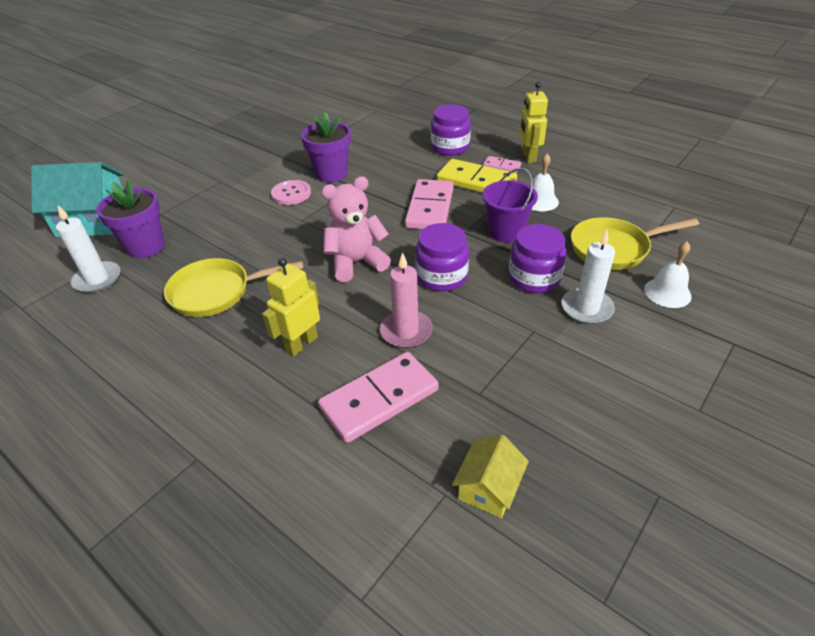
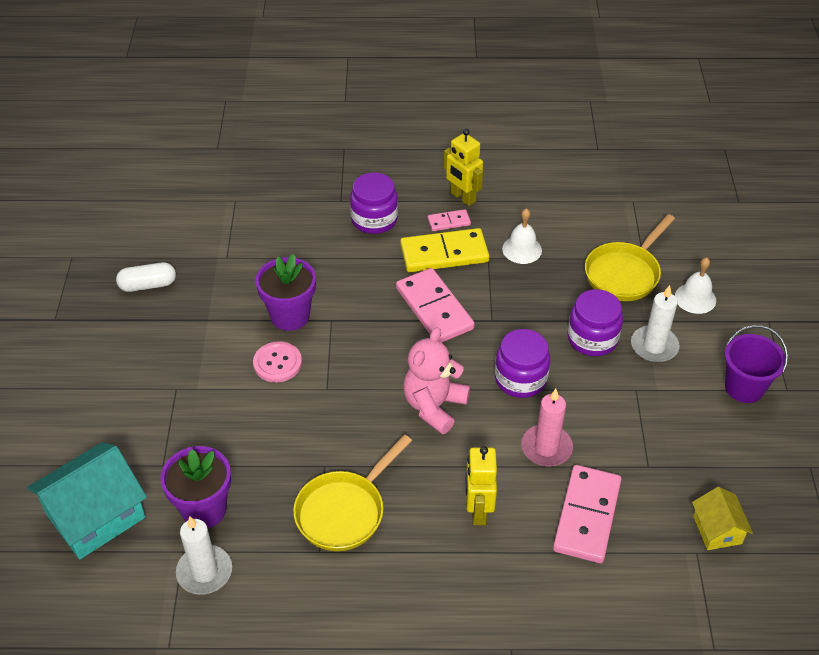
camera: 40 degrees left, 5 degrees up
(275, 130) = (148, 285): none -> white capsule
(506, 232) = (526, 301): purple bucket -> purple bucket (744, 387)

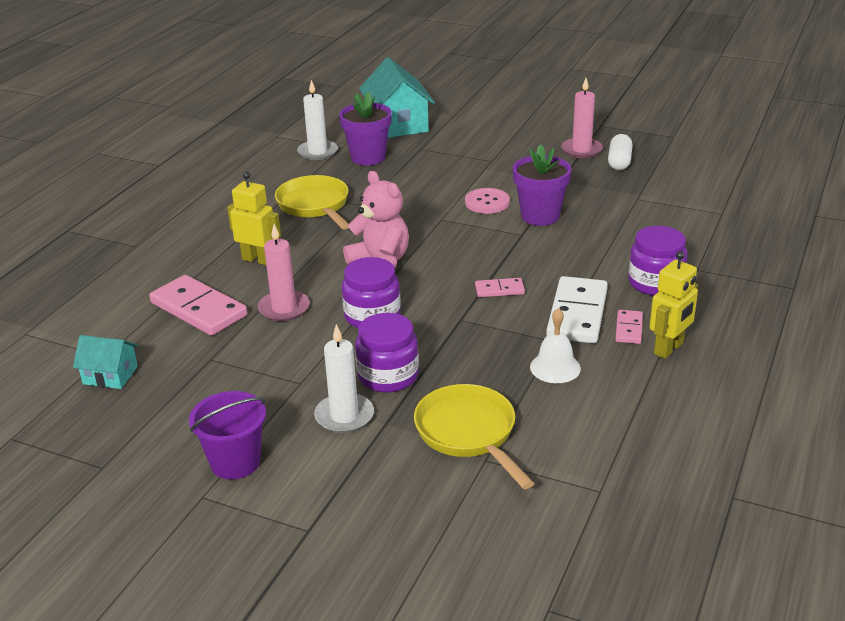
camera: 115 degrees right, 15 degrees down
(127, 320) = (581, 150): none -> pink candle
(434, 308) = (499, 290): pink domino -> pink domino, size x0.49
(444, 253) = (577, 314): yellow domino -> white domino
(462, 197) = (669, 349): yellow robot -> yellow robot turned 150 degrees clockwise
(695, 298) = (390, 478): white bell -> none
(717, 530) = (110, 375): yellow house -> turquoise house

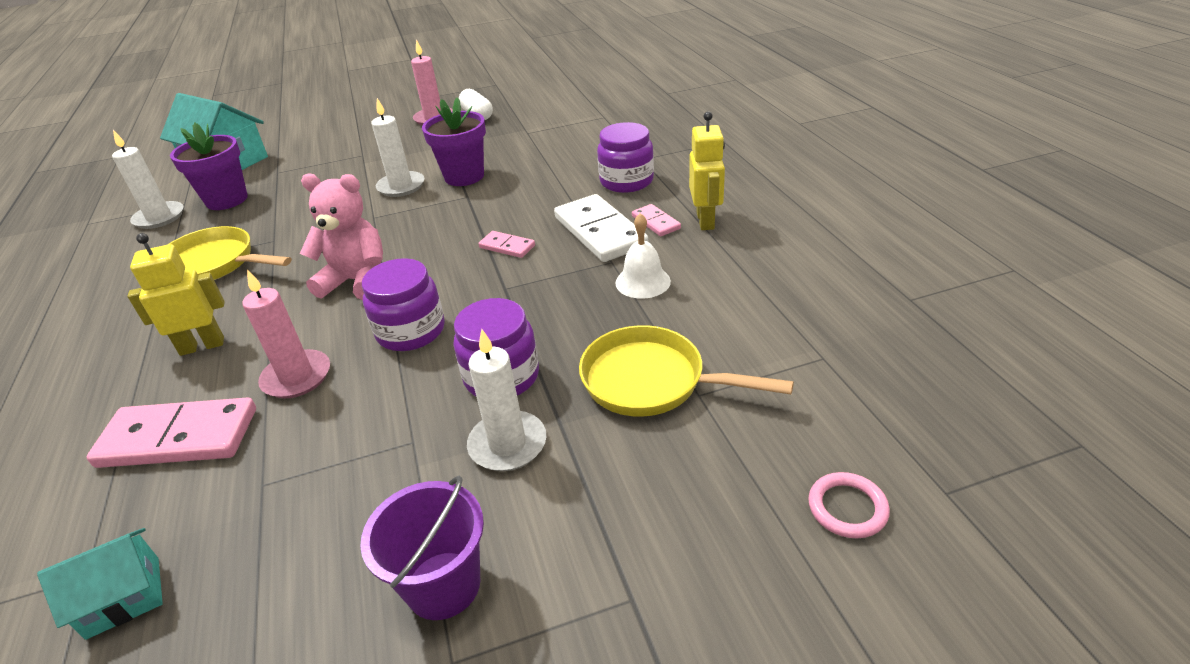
camera: 40 degrees left, 5 degrees up
(477, 574) = (847, 508): none -> pink ring
(487, 202) = (401, 186): pink button -> white candle
(499, 290) = (507, 246): pink domino -> pink domino turned 75 degrees clockwise

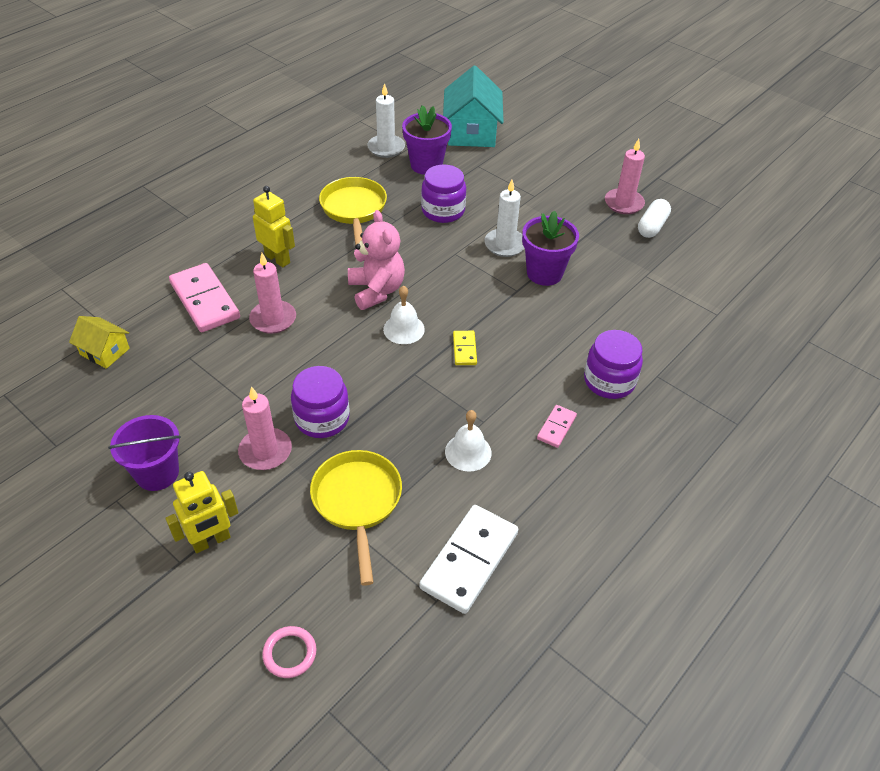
camera: 55 degrees right, 10 degrees up
(123, 597) = (105, 351): turquoise house -> yellow house
(411, 331) = (341, 348): purple jar -> purple jar (443, 211)
(435, 278) = (404, 329): none -> white bell
(507, 246) = (464, 349): pink domino -> yellow domino
(507, 444) = (265, 451): white candle -> pink candle
(600, 232) = (519, 397): white domino -> white domino (469, 560)
(705, 221) = (581, 461): yellow robot -> yellow robot (211, 541)

